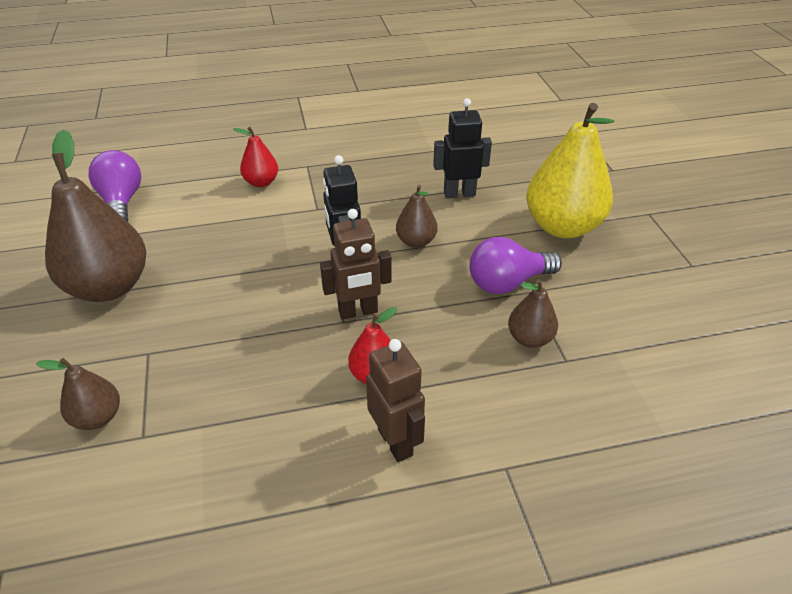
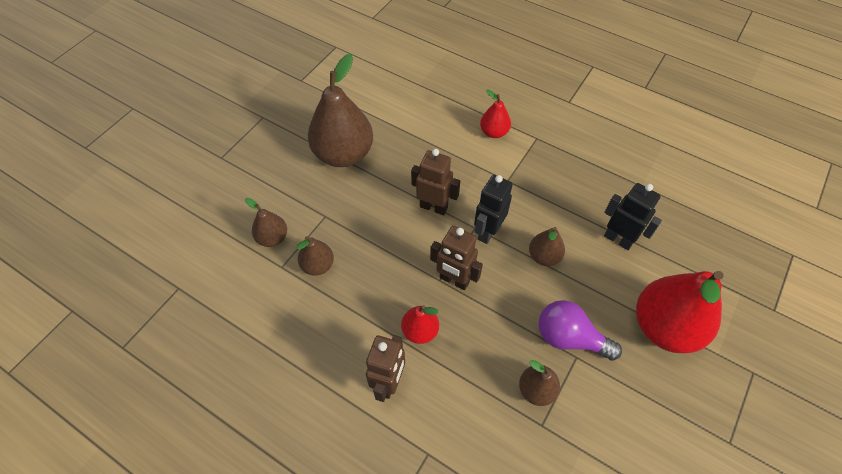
camera: 45 degrees right, 15 degrees up
(121, 202) = (401, 92): purple light bulb -> none
(191, 402) = (318, 265): none -> brown pear
(268, 269) = (433, 207): none -> brown robot
(562, 226) = (664, 327): yellow pear -> red pear

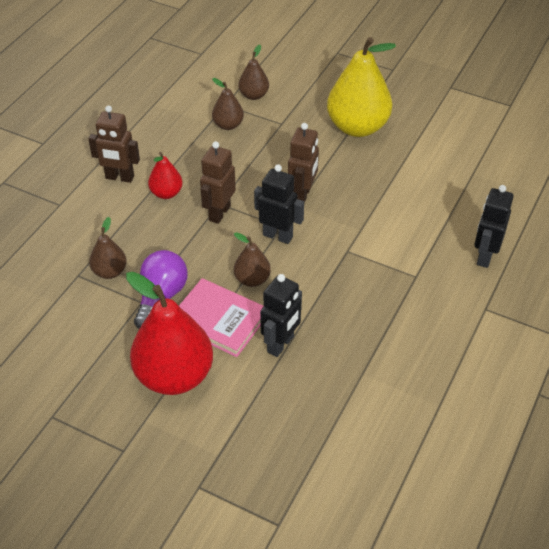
camera: 85 degrees right, 10 degrees down
(344, 154) = (357, 127): brown pear -> yellow pear
(494, 132) = (415, 238): red pear -> none
(514, 93) = (484, 256): none -> black robot
(594, 286) = (219, 320): none -> pink book

